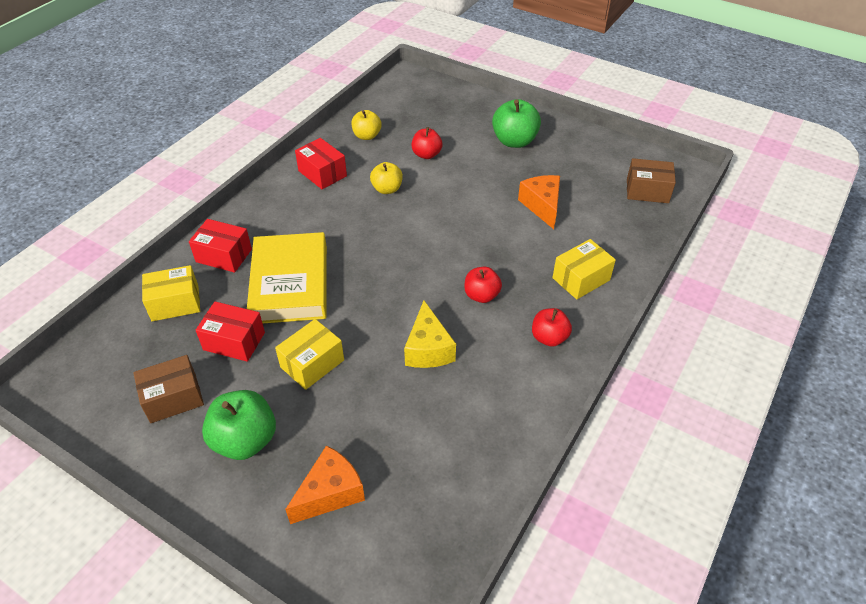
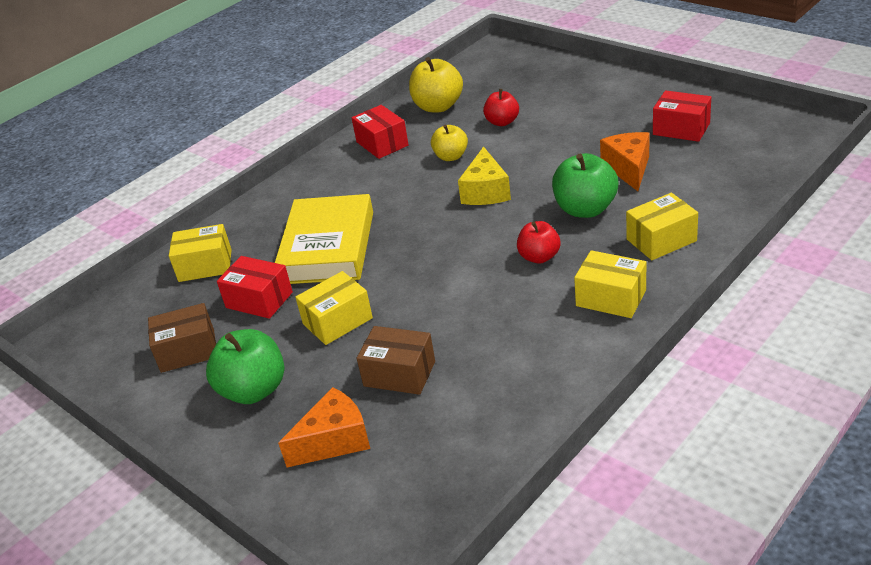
camera: 15 degrees right, 10 degrees down
(224, 255) = (263, 222): red box -> red box (681, 129)
(367, 136) = (438, 106): yellow apple -> yellow apple, size x1.58
(428, 349) = (468, 308): yellow cheese -> yellow cheese (486, 191)
(514, 141) = (608, 105): green apple -> green apple (585, 209)
(549, 338) = (611, 298): red apple -> yellow box
(647, 191) = (762, 150): brown box -> brown box (399, 374)

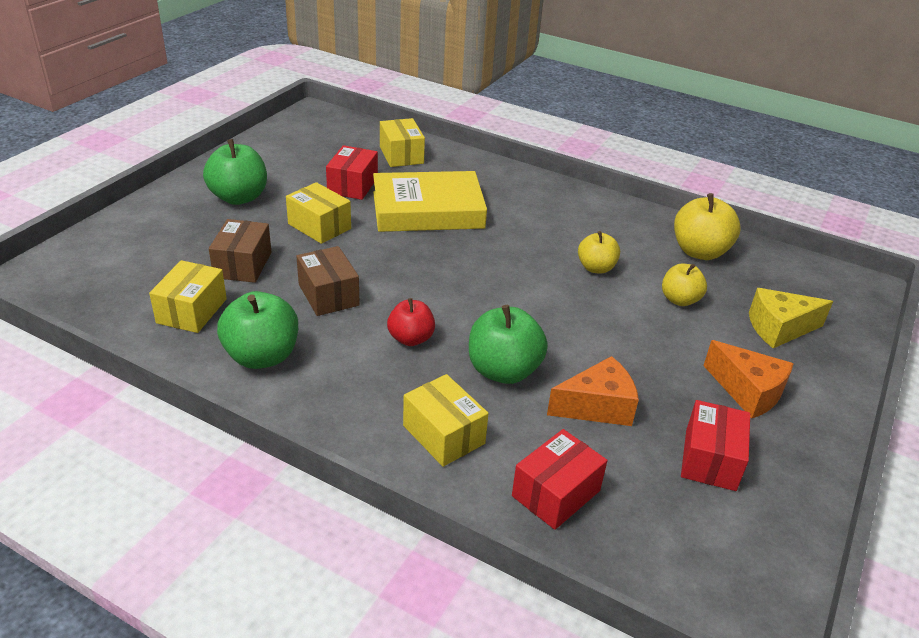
camera: 70 degrees right, 0 degrees up
(188, 351) = (292, 163): brown box -> brown box (328, 295)
(334, 440) = (170, 240): orange cheese -> orange cheese (748, 391)
(382, 144) = (611, 222): red box -> red box (556, 493)
(486, 191) = (530, 296): yellow cheese -> yellow cheese (779, 328)
(502, 122) = (679, 300): red apple -> yellow apple
(558, 347) = (262, 356): none -> green apple
(611, 298) = (336, 393): yellow box -> yellow box (191, 311)

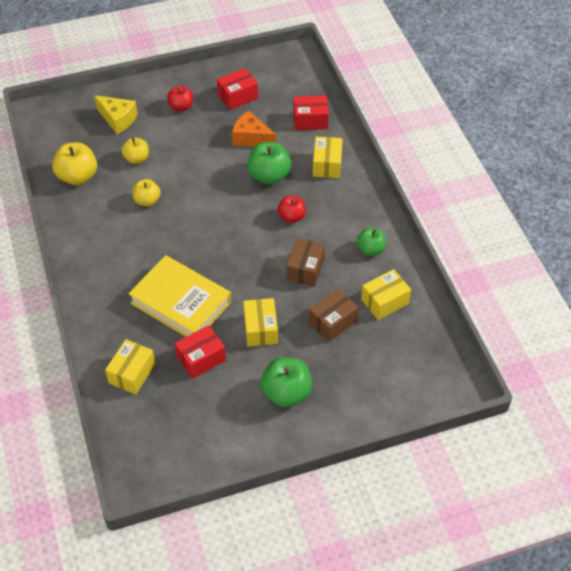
camera: 135 degrees left, 15 degrees up
(262, 356) = (370, 249): green apple -> green apple, size x0.63
(748, 391) = (181, 107): orange cheese -> red apple

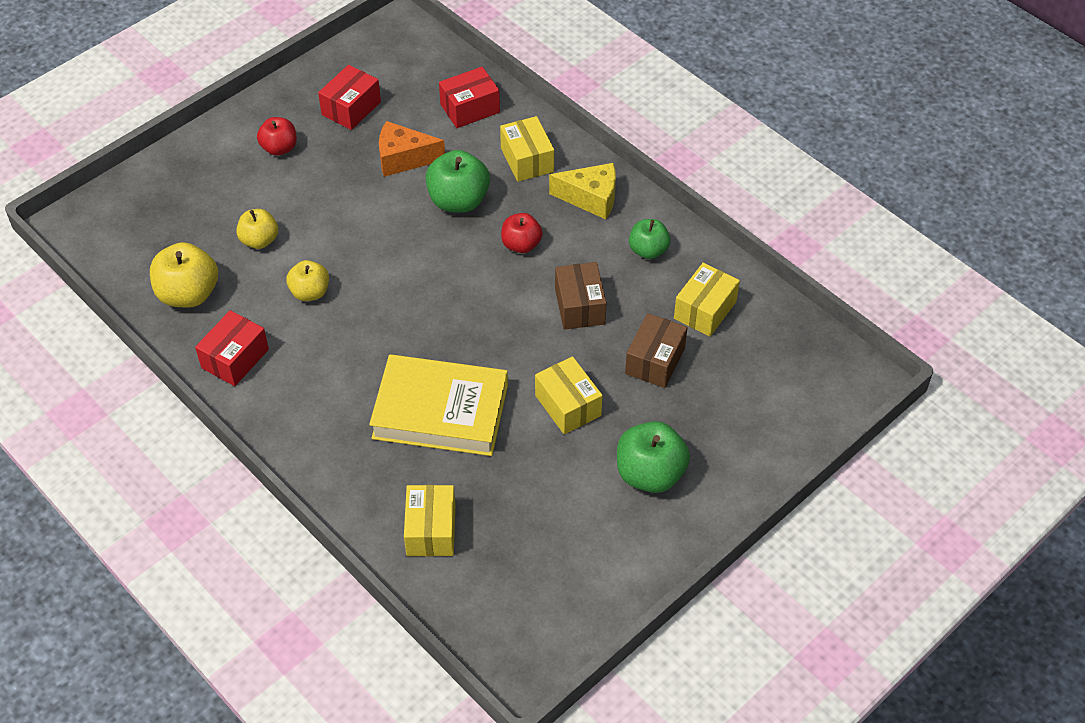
camera: 25 degrees left, 0 degrees up
(118, 119) = (198, 195): yellow cheese -> yellow cheese (591, 198)
(201, 358) = (512, 474): red box -> red box (235, 358)

